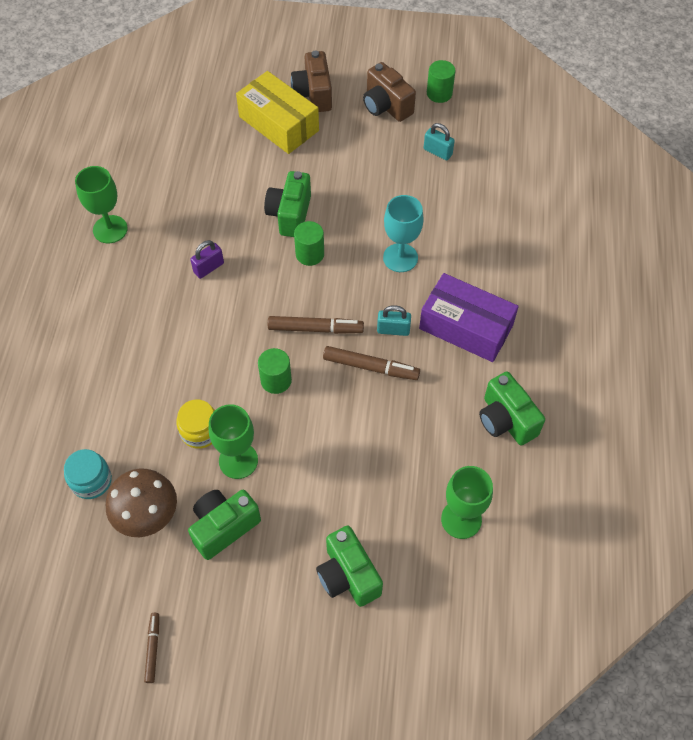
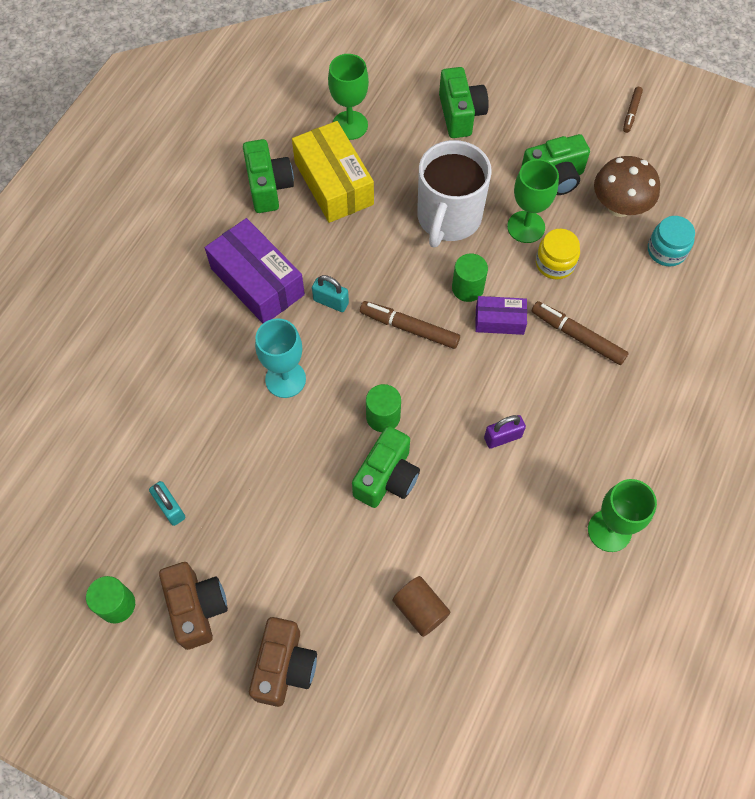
camera: 160 degrees left, 5 degrees up
(236, 146) = (420, 609): none -> brown cylinder
(238, 360) = (499, 320): none -> purple box
(279, 124) = (351, 629): yellow box -> yellow box (333, 183)
(318, 445) = (448, 218): none -> white mug
(371, 367) = (370, 272): brown marker -> brown marker (577, 336)

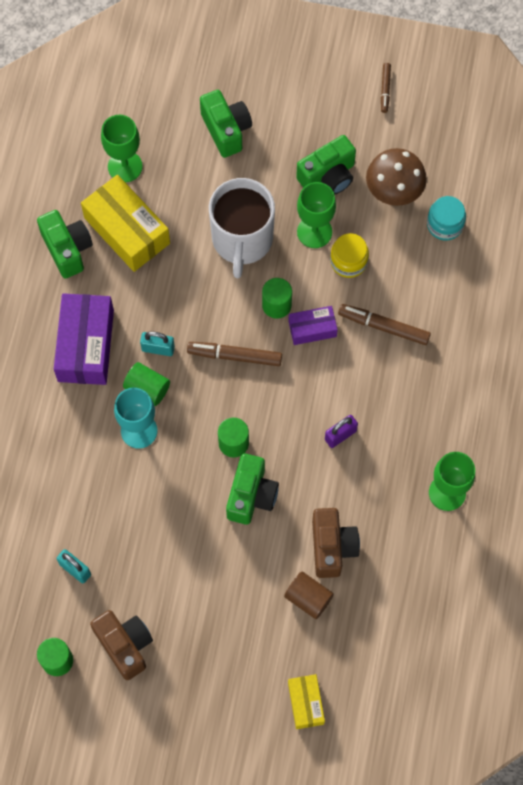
camera: 15 degrees left, 5 degrees up
(257, 281) = (86, 345): purple box -> purple box turned 60 degrees clockwise
(284, 667) = (211, 672): brown camera -> brown camera (332, 547)
(307, 339) = (147, 389): none -> green cylinder
(384, 735) = (306, 703): none -> yellow box

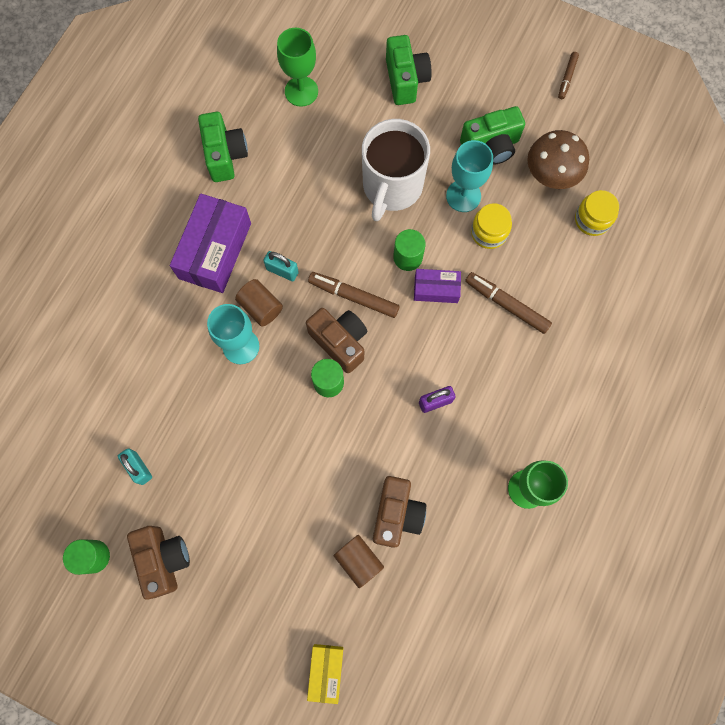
camera: 15 degrees right, 5 degrees up
(127, 230) = (285, 151): yellow box -> none
(147, 389) = (261, 307): green cylinder -> brown cylinder
(234, 402) = (340, 342): none -> brown camera
(251, 495) = (331, 440): green camera -> none
(314, 232) = (463, 196): green goblet -> turquoise goblet
(445, 224) = (592, 220): turquoise jar -> yellow jar

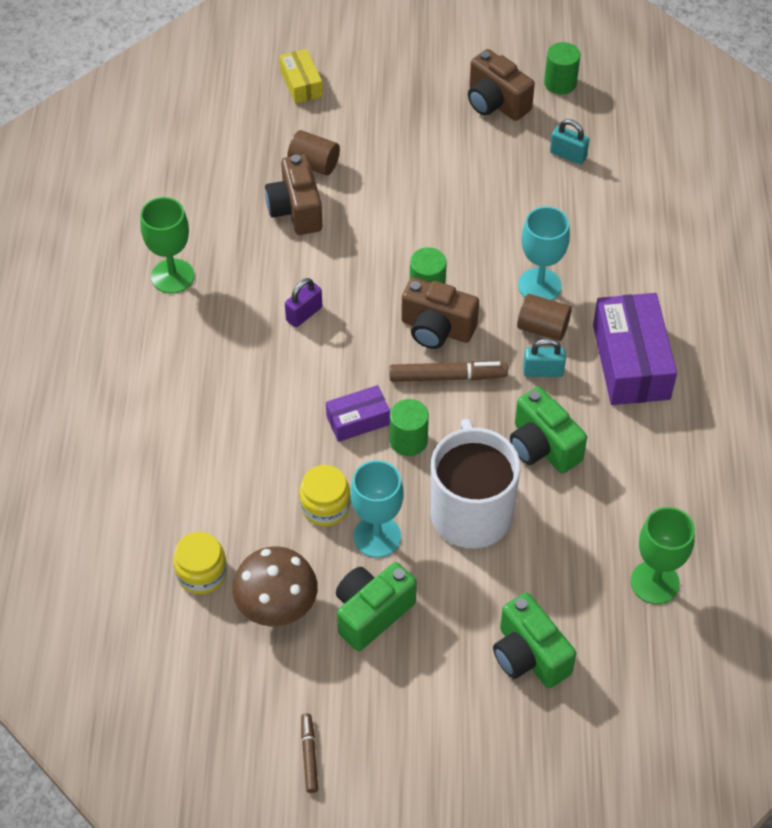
camera: 155 degrees right, 20 degrees down
(225, 155) = (693, 466): green camera -> green camera (542, 446)
(506, 305) = (268, 436): brown marker -> none

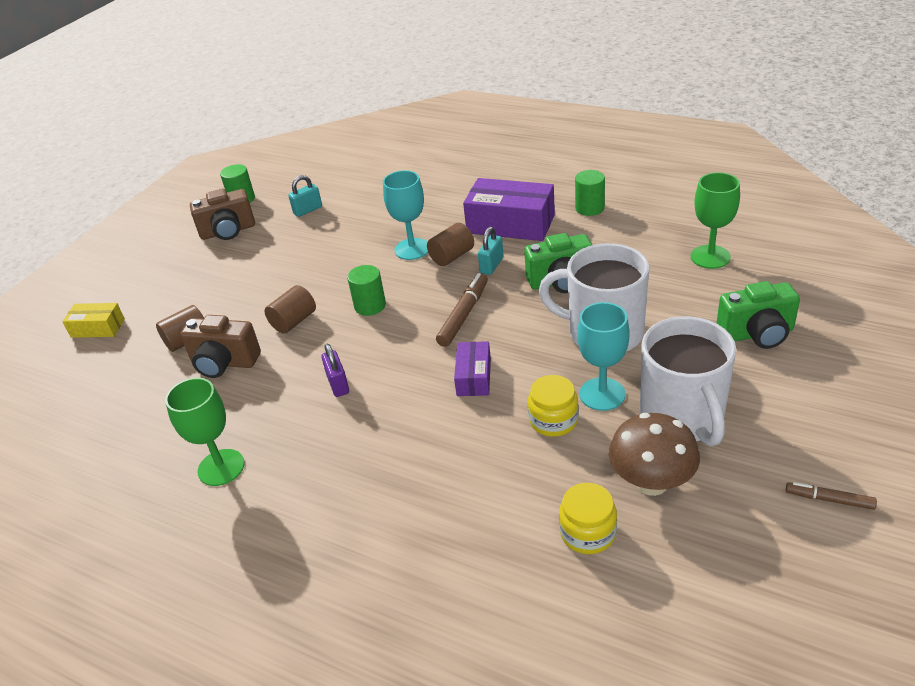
camera: 60 degrees left, 15 degrees down
(371, 613) = (682, 417): green camera -> white mug
(376, 236) = (294, 321): none -> brown cylinder
(408, 441) = (513, 351): green cylinder -> green cylinder (589, 208)
(436, 329) = (413, 310): brown camera -> none

